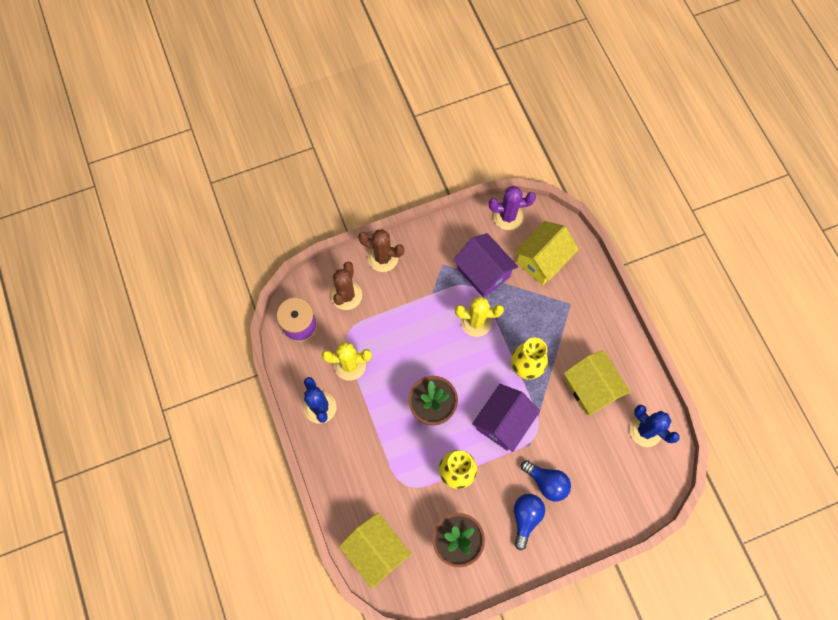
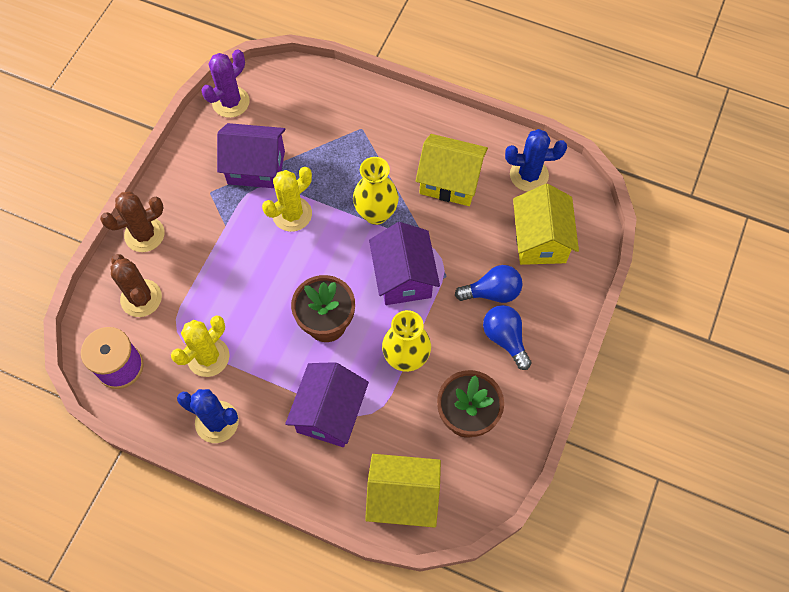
camera: 45 degrees left, 5 degrees down
(383, 462) = (329, 413): none -> purple house
(542, 260) = (300, 113): yellow house -> yellow house (540, 240)

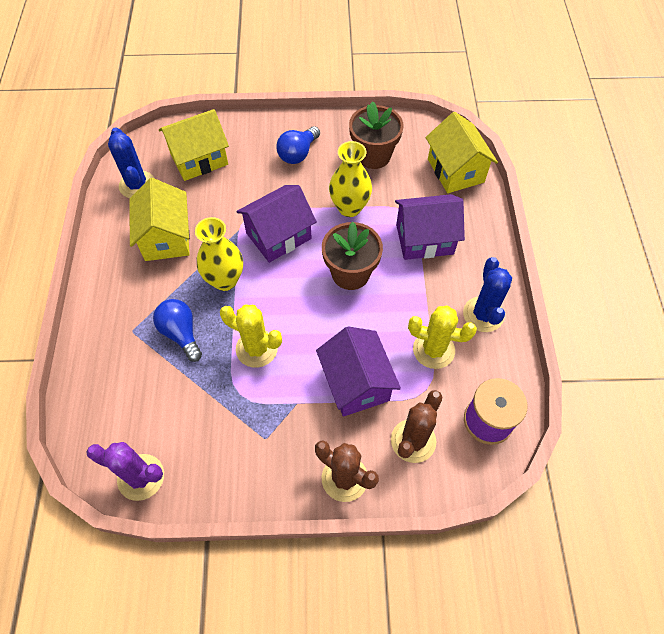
camera: 115 degrees left, 5 degrees down
(256, 167) = (216, 407): purple house -> purple house (356, 383)
(492, 292) = (262, 173): blue light bulb -> blue light bulb (181, 333)

